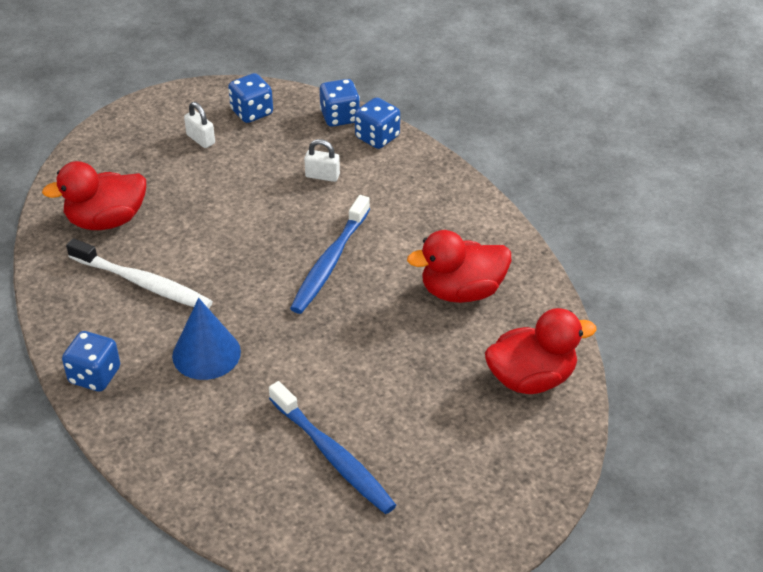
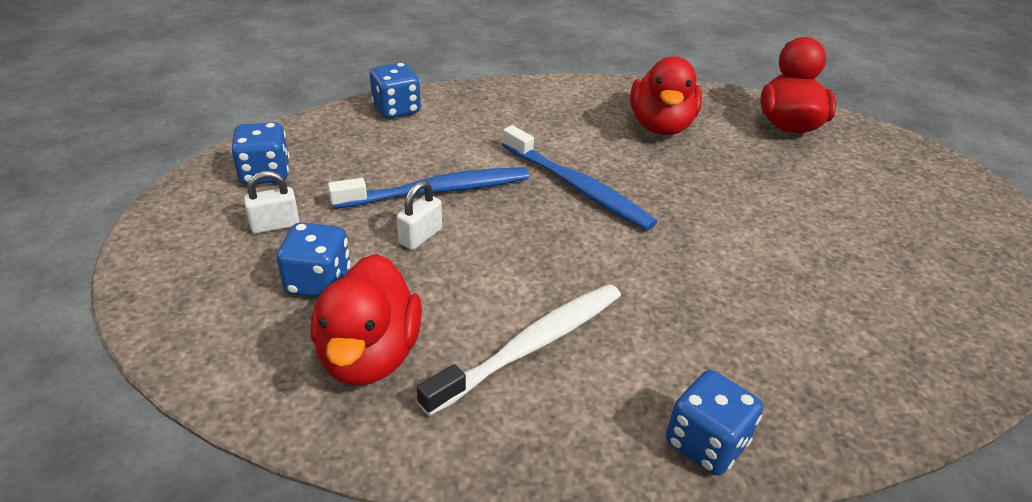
camera: 70 degrees left, 5 degrees down
(206, 353) = (694, 317): blue cone -> none
(322, 176) = (429, 156): white padlock -> white padlock (420, 236)
(333, 456) = (880, 260): blue toothbrush -> blue toothbrush (437, 191)
(340, 117) = (339, 121): blue dice -> blue dice (318, 282)

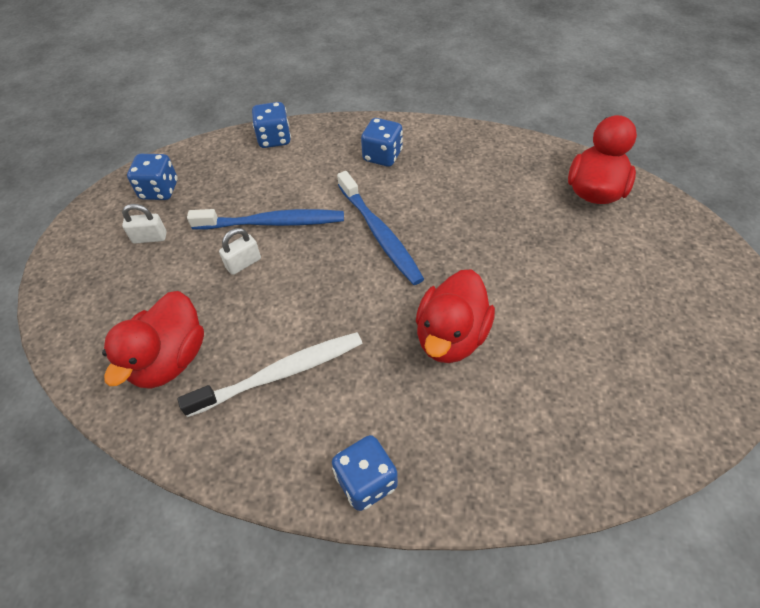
camera: 20 degrees right, 15 degrees up
(318, 282) = (160, 292): blue dice -> blue dice (382, 156)
(660, 126) = (478, 179): red duck -> red duck (451, 336)

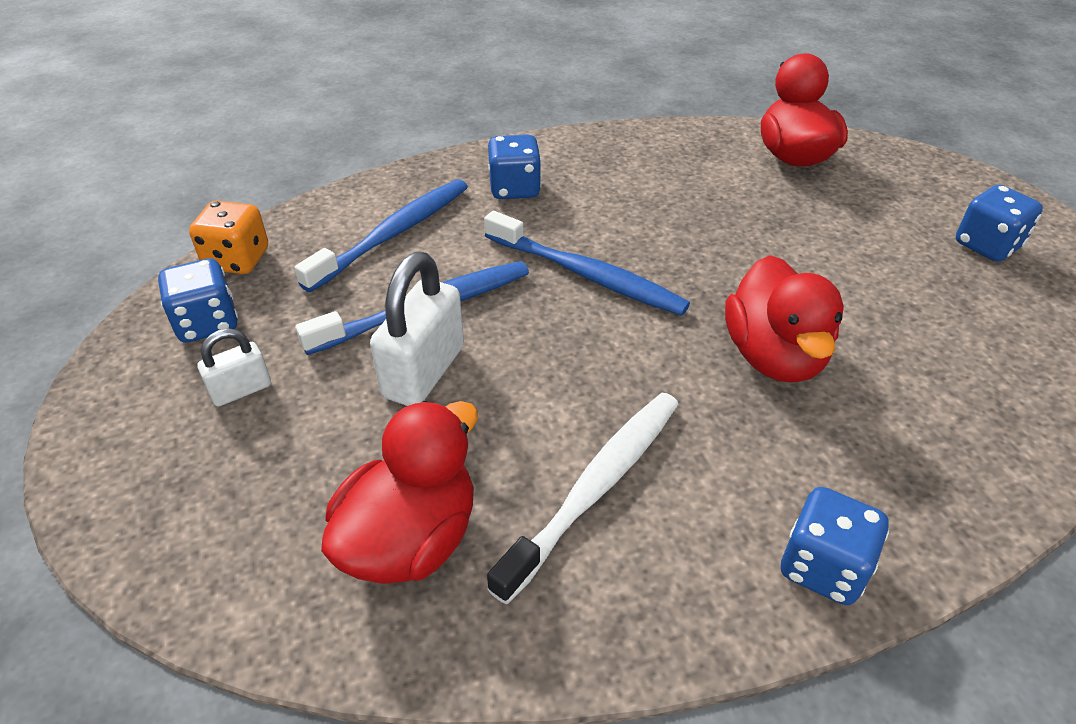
camera: 30 degrees left, 10 degrees down
(170, 359) = (410, 539): red duck -> red duck turned 135 degrees counterclockwise
(198, 155) = (237, 260): none -> orange dice
(243, 263) = (424, 372): white padlock -> white padlock, size x1.79
(274, 139) = (344, 209): blue dice -> blue dice (987, 245)
(290, 165) = (393, 234): none -> blue toothbrush

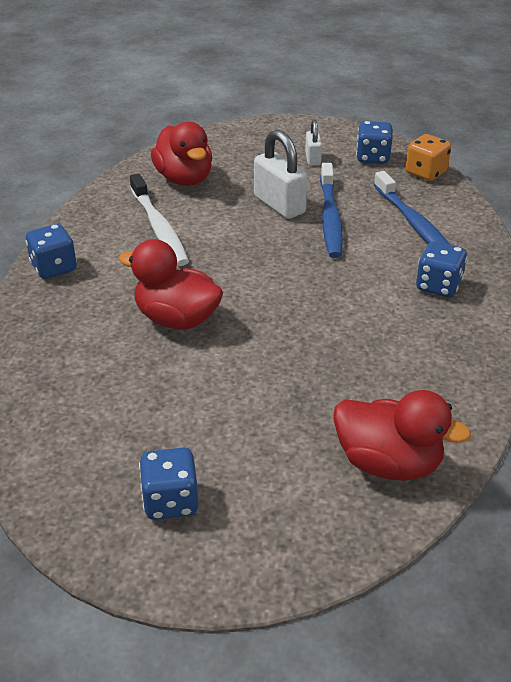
camera: 120 degrees right, 5 degrees down
(587, 275) = (313, 281): blue toothbrush -> none

